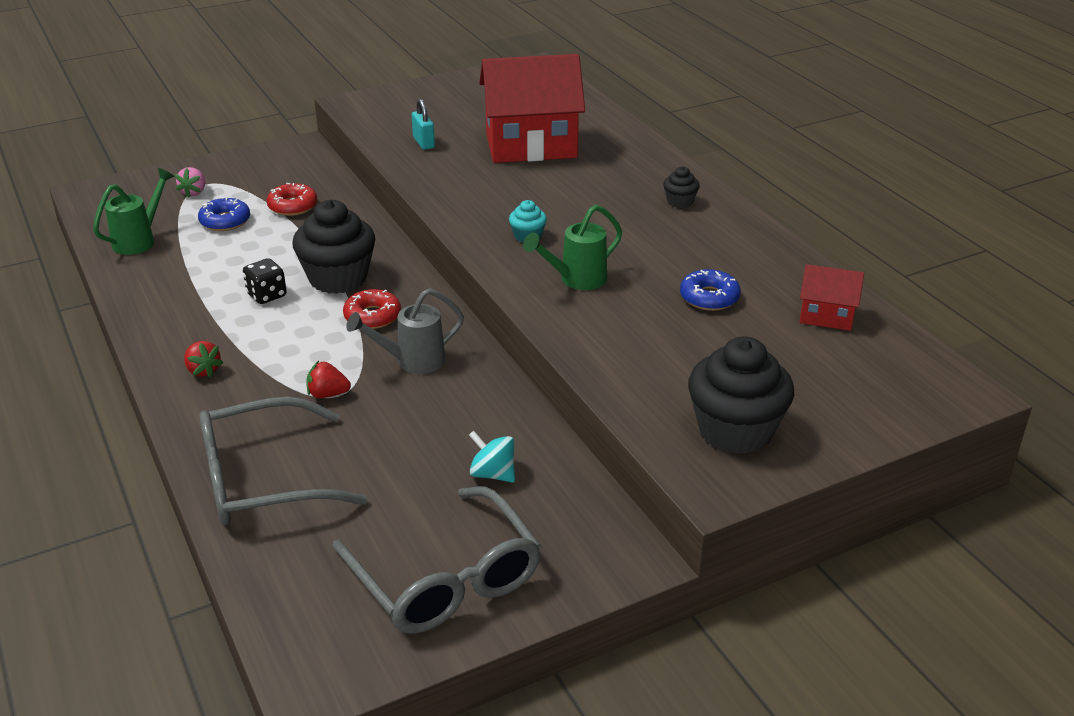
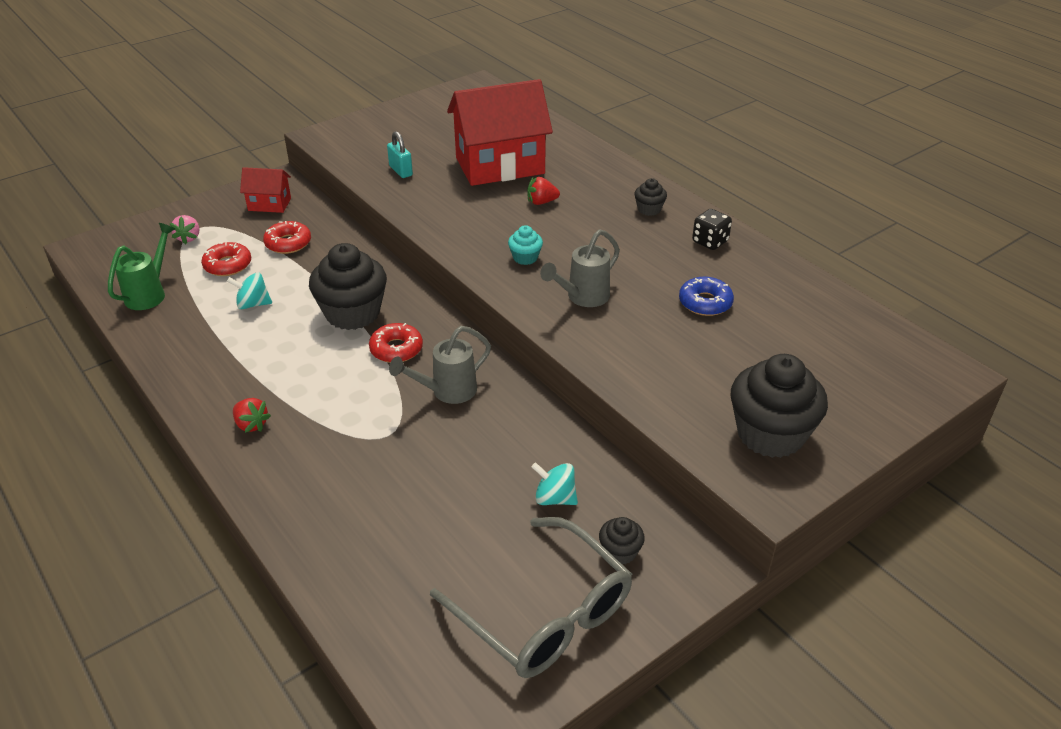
camera: 10 degrees left, 5 degrees up
(225, 221) = (228, 265): blue donut -> red donut
(239, 260) = (253, 304): none -> turquoise spinning top
(264, 479) = (343, 532): grey glasses -> none
(267, 295) = (290, 338): black dice -> black dice (710, 242)
(327, 394) = (378, 435): red strawberry -> red strawberry (541, 202)
(545, 532) = (620, 552): none -> black cupcake
(576, 280) = (582, 298): green watering can -> grey watering can
(826, 316) = (811, 310): red house -> red house (269, 204)

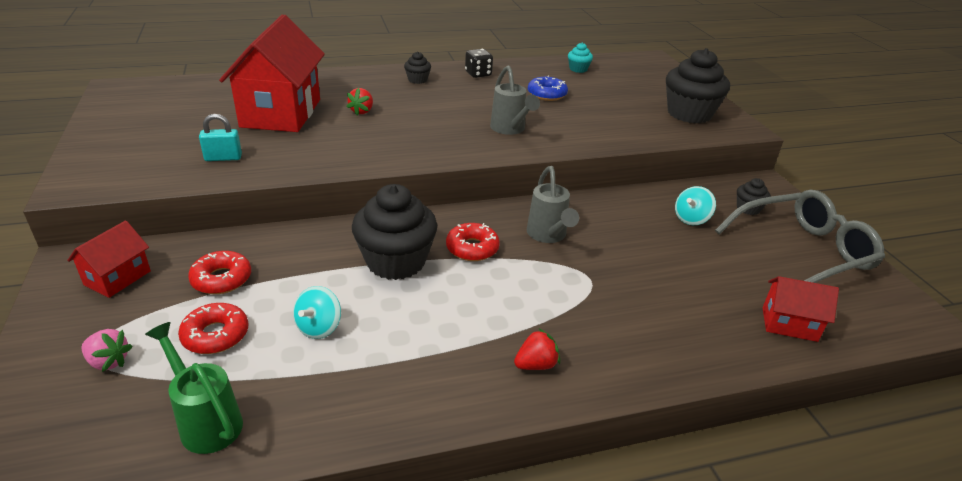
camera: 70 degrees left, 5 degrees down
(383, 600) = (789, 324): none -> red house
(525, 258) = (437, 137): turquoise cupcake -> turquoise cupcake (578, 69)

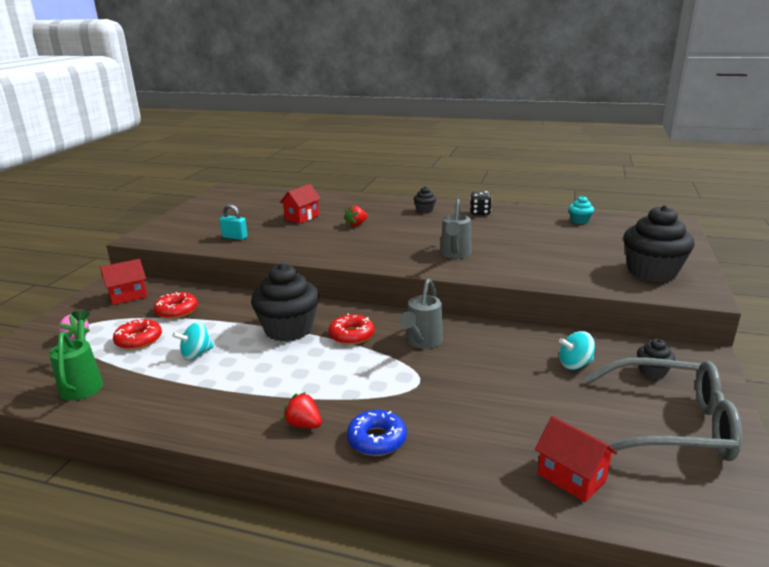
camera: 35 degrees right, 10 degrees down
(281, 113) = (302, 217): red house -> red house, size x0.48
(536, 365) = (304, 424): red strawberry -> red strawberry turned 150 degrees counterclockwise
(547, 94) = (522, 235): blue donut -> blue donut (377, 439)

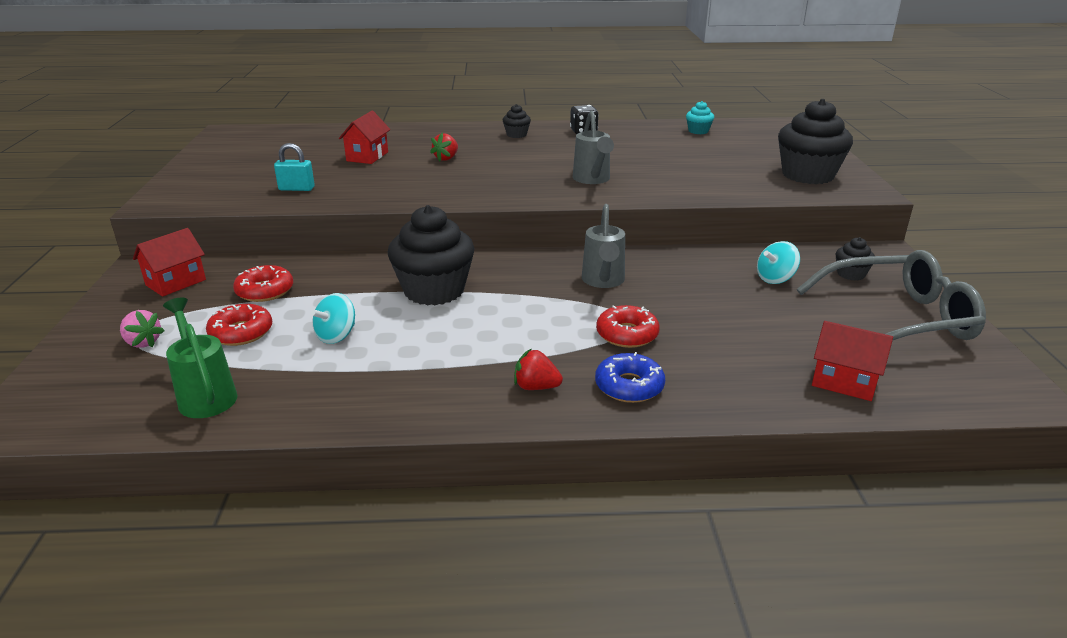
camera: 20 degrees left, 5 degrees up
(351, 335) = (516, 286): red donut -> red donut (627, 334)

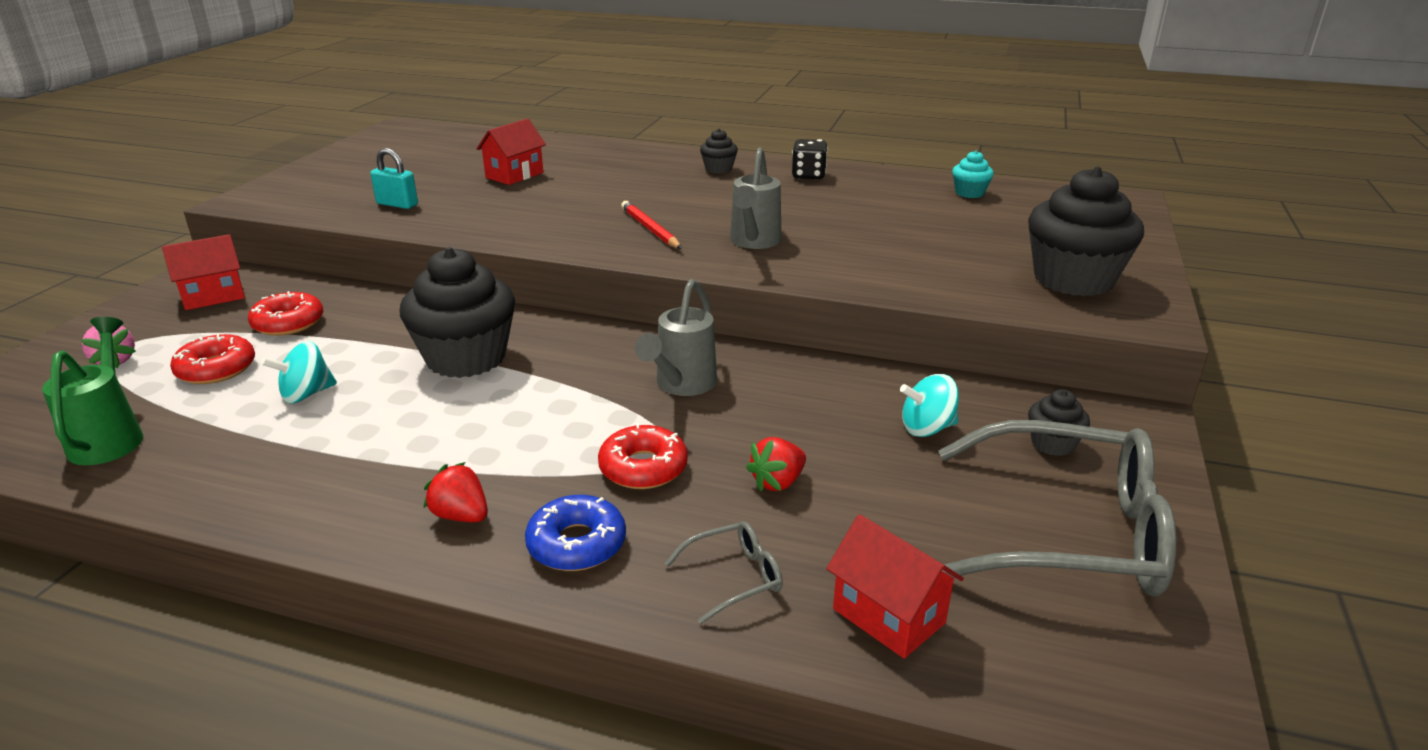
camera: 20 degrees right, 0 degrees up
(446, 158) = (601, 189): red strawberry -> red strawberry (777, 482)
(512, 180) = (650, 228): none -> red pencil
(741, 383) = (733, 578): none -> grey glasses

